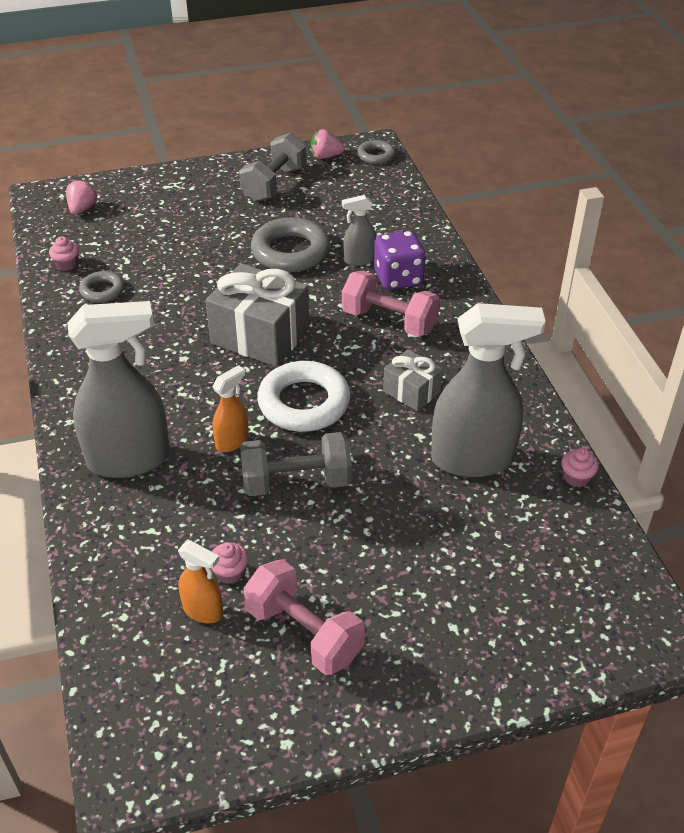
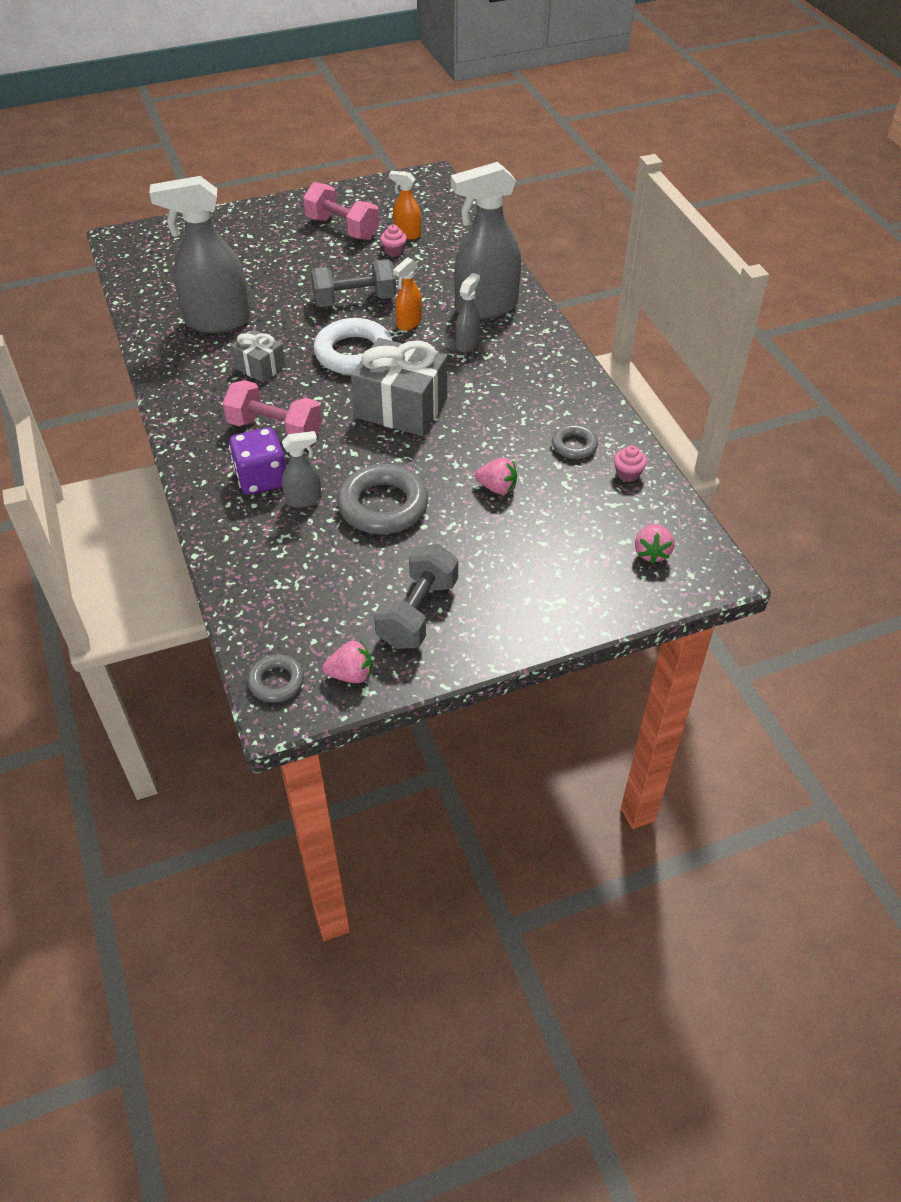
camera: 175 degrees right, 5 degrees up
(169, 407) = (467, 344): none -> grey spray bottle
(188, 260) = (497, 488): none -> pink strawberry
(576, 477) = (139, 314): pink cupcake -> none

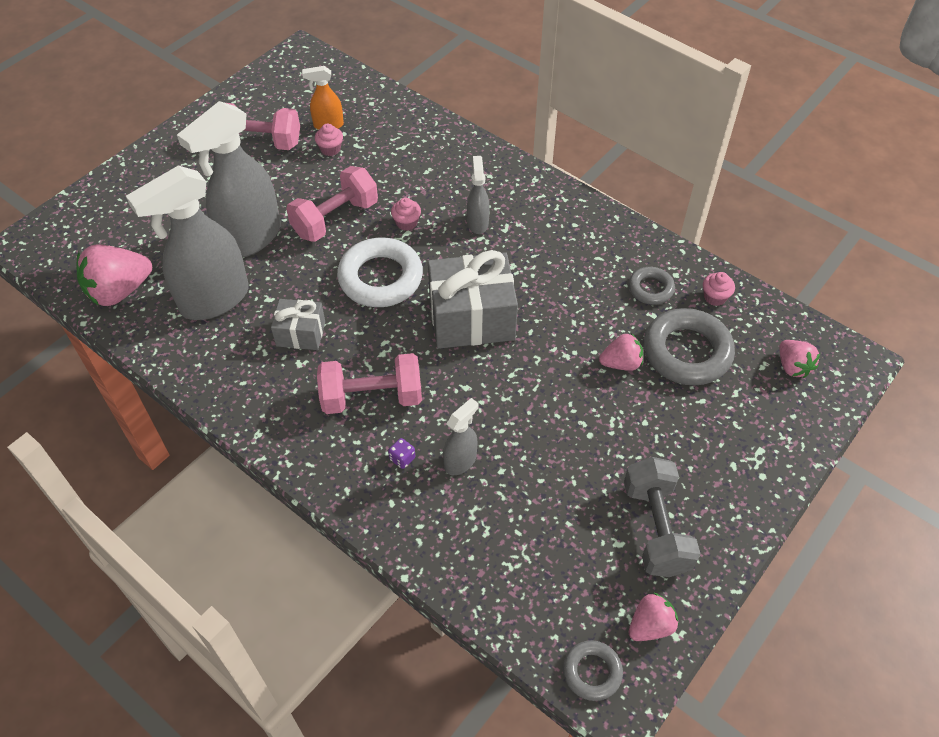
camera: 30 degrees left, 5 degrees up
(156, 291) = (119, 291): none -> pink strawberry
(261, 479) = (402, 458): purple dice -> purple dice, size x0.40
(355, 300) = (335, 219): grey dumbbell -> pink dumbbell
(383, 506) = (538, 431): grey ring -> grey ring (687, 352)
(409, 323) = (406, 223): orange spray bottle -> pink cupcake
(485, 307) = (463, 177): grey spray bottle -> grey spray bottle (250, 238)

